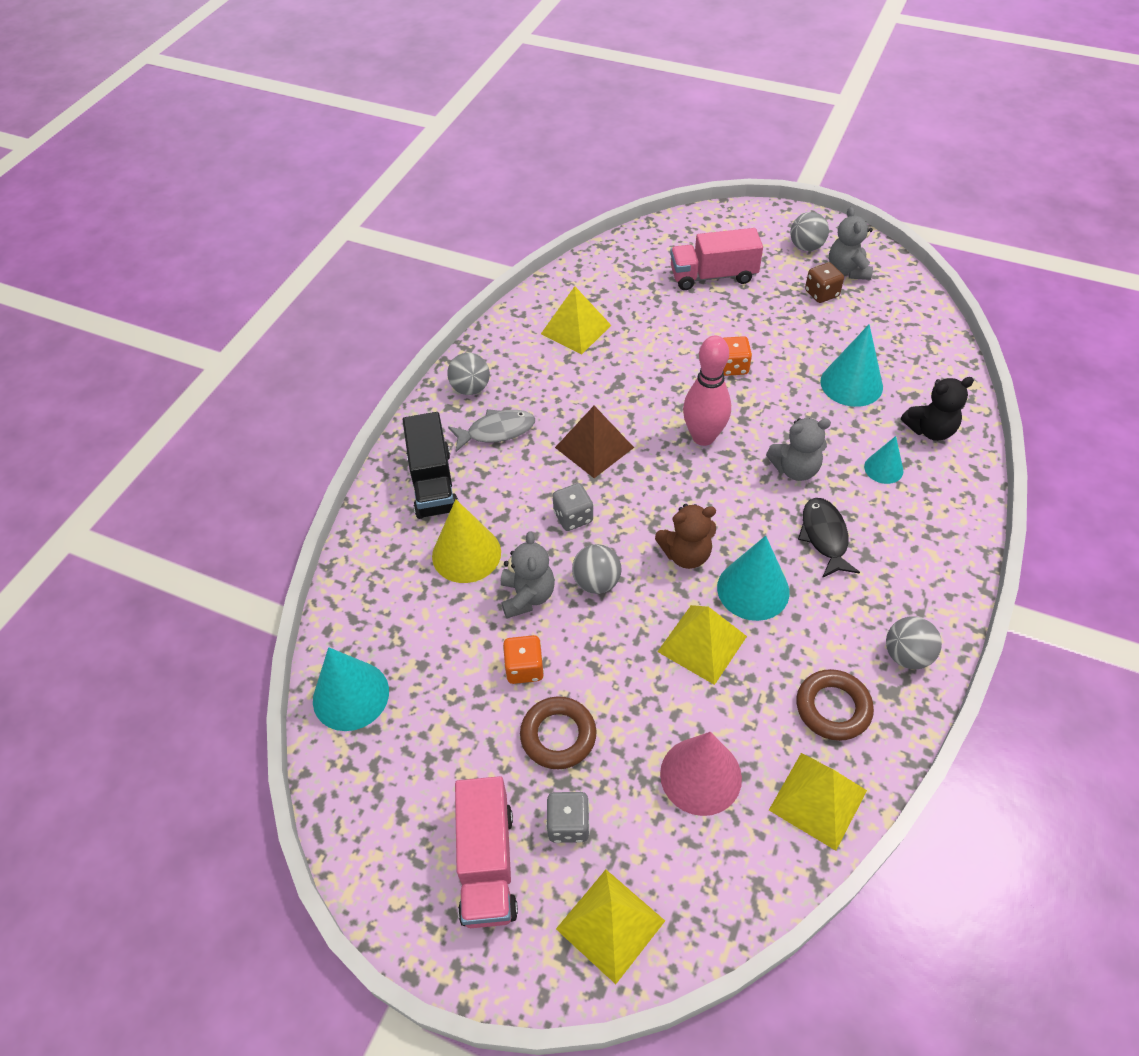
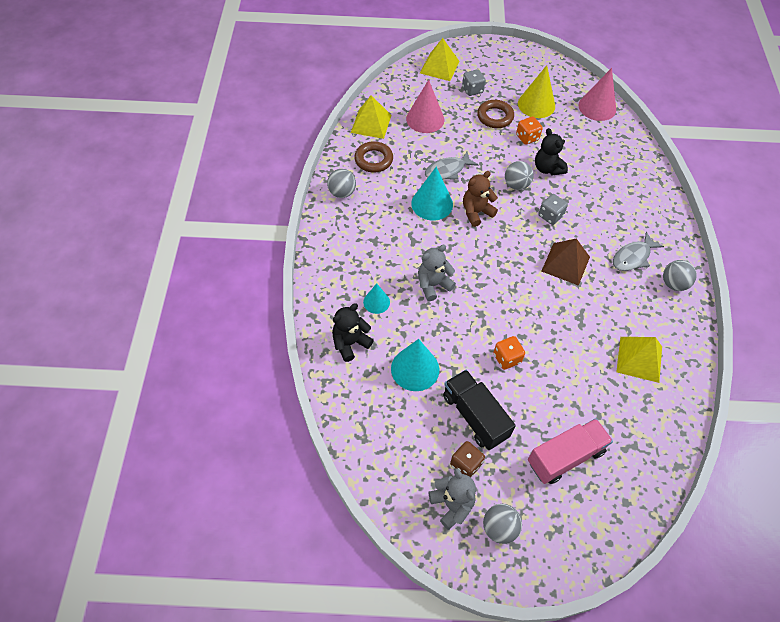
camera: 155 degrees right, 5 degrees up
(351, 695) = (597, 107): turquoise cone -> pink cone
(433, 483) = (643, 213): black truck -> black truck (475, 416)
(466, 554) = (594, 180): yellow cone -> yellow cone (536, 104)
(487, 864) = (497, 71): pink truck -> none
(527, 596) = (547, 168): grey teddy bear -> black teddy bear
(702, 643) = (447, 170): yellow pyramid -> grey fish
(703, 437) = (501, 292): pink bowling pin -> none
(824, 537) = (401, 245): black fish -> none

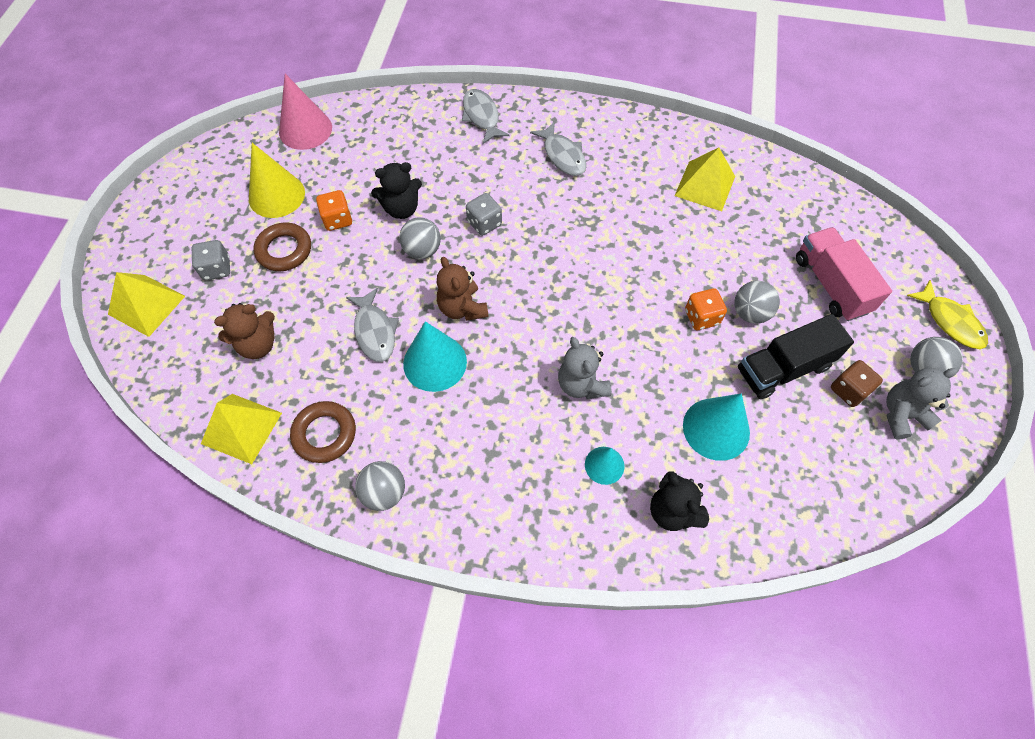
camera: 80 degrees left, 5 degrees up
(425, 119) = (258, 344): pink cone -> brown teddy bear
(554, 558) = (950, 321): none -> yellow fish
(565, 264) = (564, 224): brown pyramid -> none
(651, 202) = (482, 116): none -> grey fish
(673, 284) = (605, 129): grey ball -> grey ball (750, 313)

